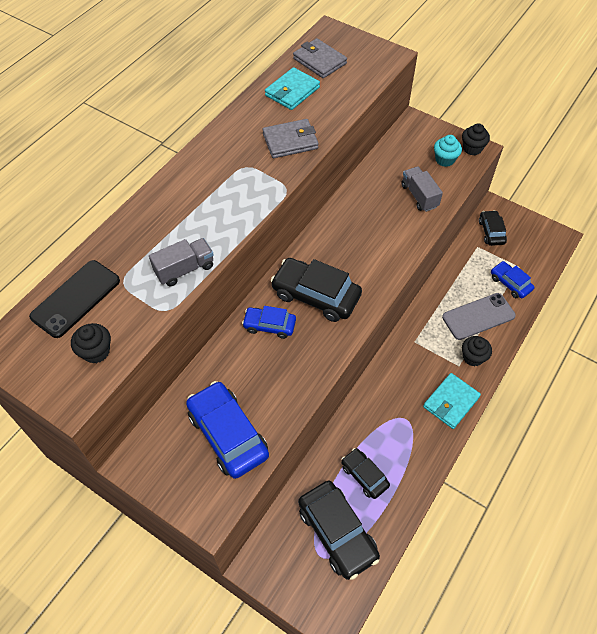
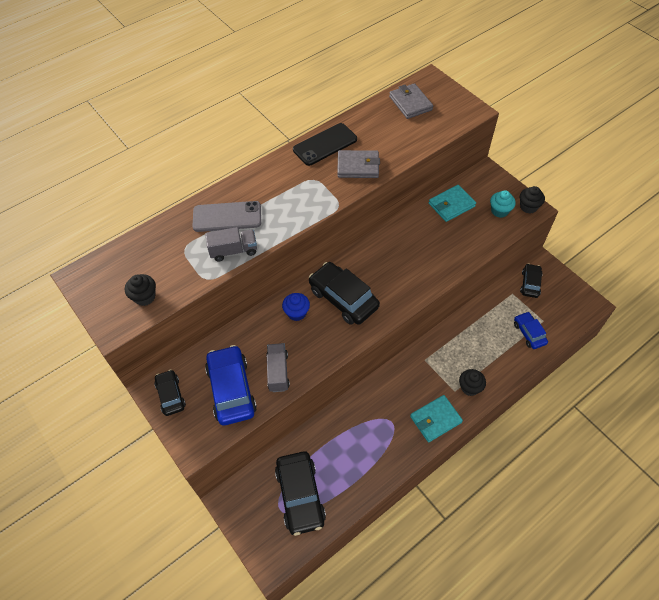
camera: 20 degrees right, 0 degrees up
(76, 298) = (145, 252): black phone -> black phone (325, 144)
(269, 325) = (297, 313): blue car -> blue cupcake
(292, 91) = (377, 124): turquoise wallet -> turquoise wallet (451, 205)
(364, 475) = (339, 457): black car -> black car (171, 395)
(419, 196) = (464, 237): grey truck -> grey truck (278, 372)
(478, 316) = (488, 354): grey phone -> grey phone (227, 217)

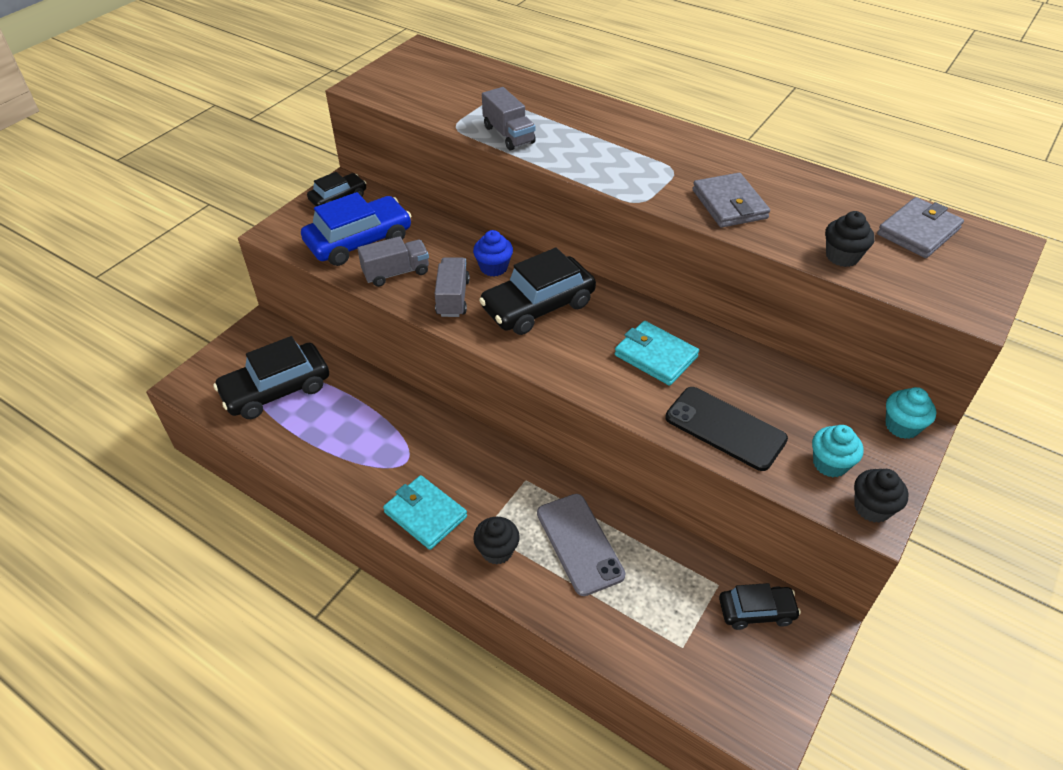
camera: 70 degrees right, 10 degrees down
(145, 297) = (411, 93): black cupcake -> black cupcake (842, 256)
(227, 217) = (560, 117): grey phone -> grey phone (579, 544)
(318, 343) = (453, 298): none -> grey truck
(325, 144) = (749, 165): black phone -> black phone (725, 428)
(343, 298) = (538, 306): black car -> black car turned 150 degrees counterclockwise
(451, 205) = (797, 393): turquoise wallet -> turquoise wallet (656, 356)
(483, 175) = (902, 426): none -> turquoise cupcake
(529, 333) = (643, 625): blue car -> none

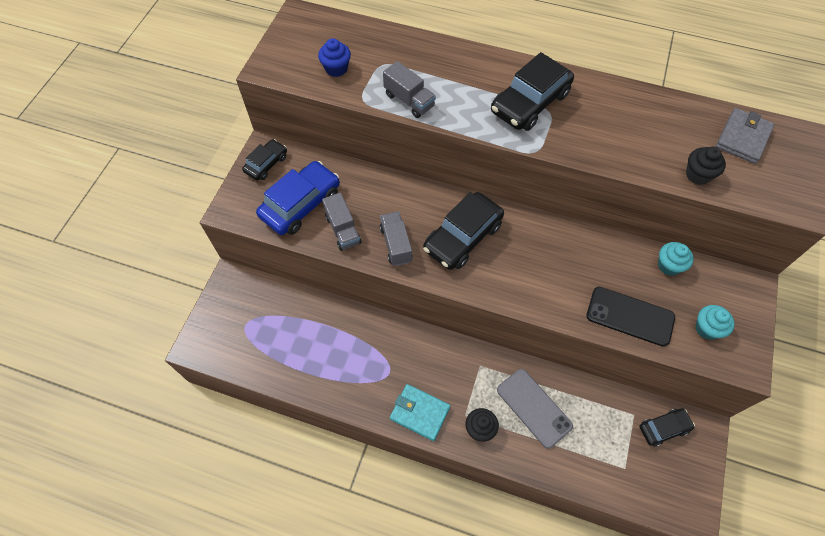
camera: 15 degrees left, 15 degrees up
(276, 390) = (267, 334): black car -> black car (530, 103)
(396, 273) = (343, 230): grey truck -> grey truck turned 105 degrees clockwise
(493, 267) = (416, 207): blue cupcake -> blue cupcake (336, 69)
(656, 356) = (563, 263): turquoise wallet -> none
(729, 204) = (602, 140): grey wallet -> none
(872, 508) = (743, 358): black cupcake -> none
(902, 426) = (744, 284): turquoise cupcake -> turquoise cupcake (669, 265)

